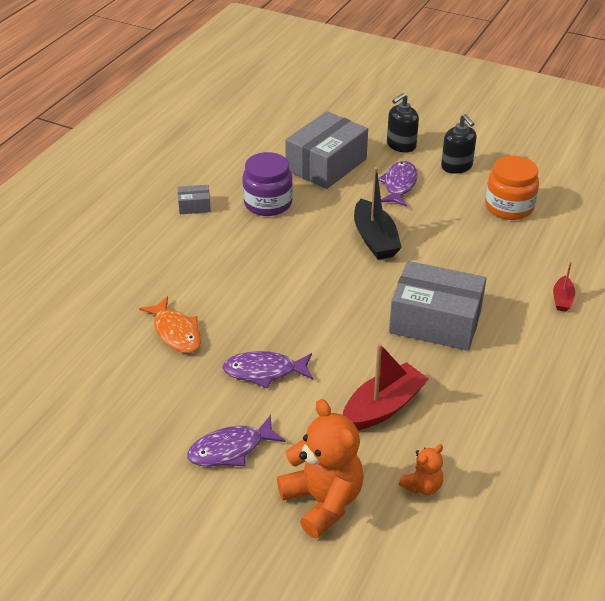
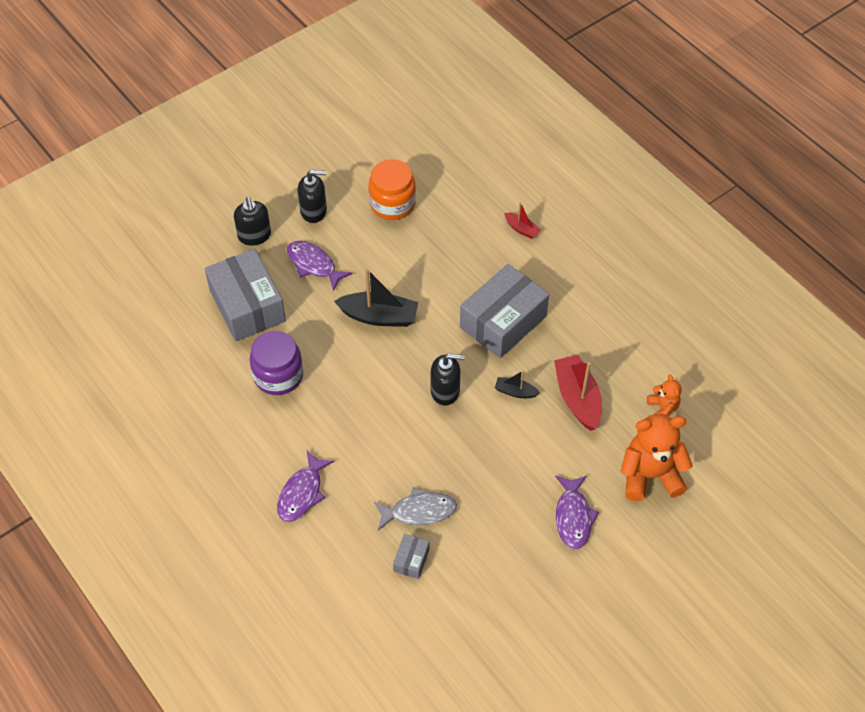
camera: 65 degrees left, 15 degrees up
(176, 332) = (419, 511): orange fish -> grey fish
(194, 206) = (245, 437): grey box -> grey box (411, 560)
(264, 371) = (500, 463): purple fish -> purple fish (302, 493)
(322, 307) = (445, 391): none -> black soap dispenser
(357, 356) = (515, 392): none -> black boat

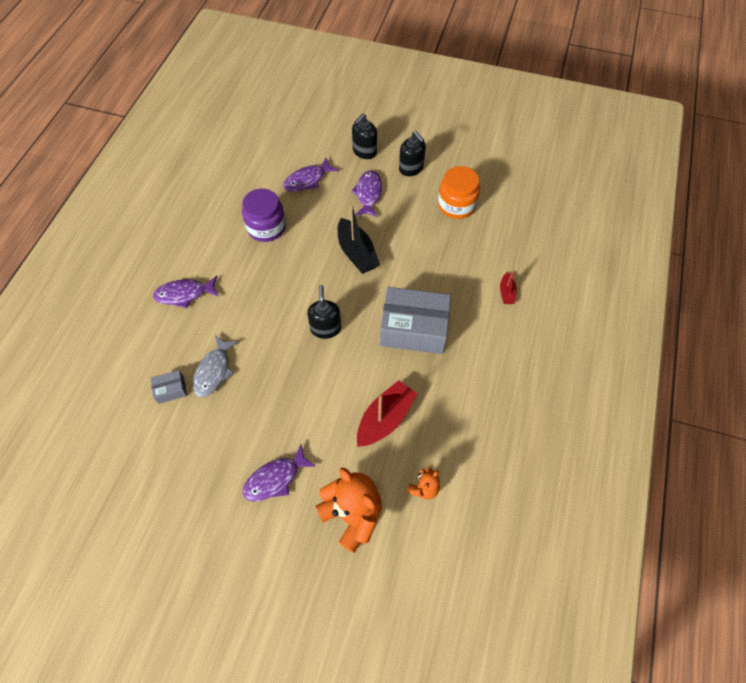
camera: 55 degrees right, 5 degrees up
(247, 306) = (307, 180): grey box -> purple fish
(419, 511) = (214, 371): grey fish -> grey fish turned 60 degrees clockwise
(445, 391) = (325, 328): black soap dispenser -> black soap dispenser turned 150 degrees counterclockwise
(515, 392) = (359, 373): black boat -> none

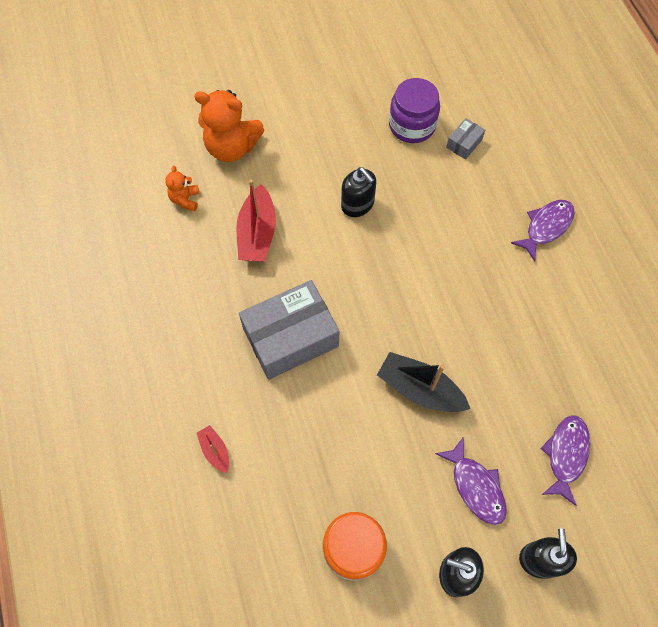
camera: 145 degrees right, 5 degrees up
(214, 371) = (444, 179): grey fish -> none
(266, 227) = (546, 354): purple jar -> purple jar (412, 125)
(275, 479) = (314, 135): purple fish -> none
(325, 328) = (380, 281): black soap dispenser -> black soap dispenser (357, 204)

